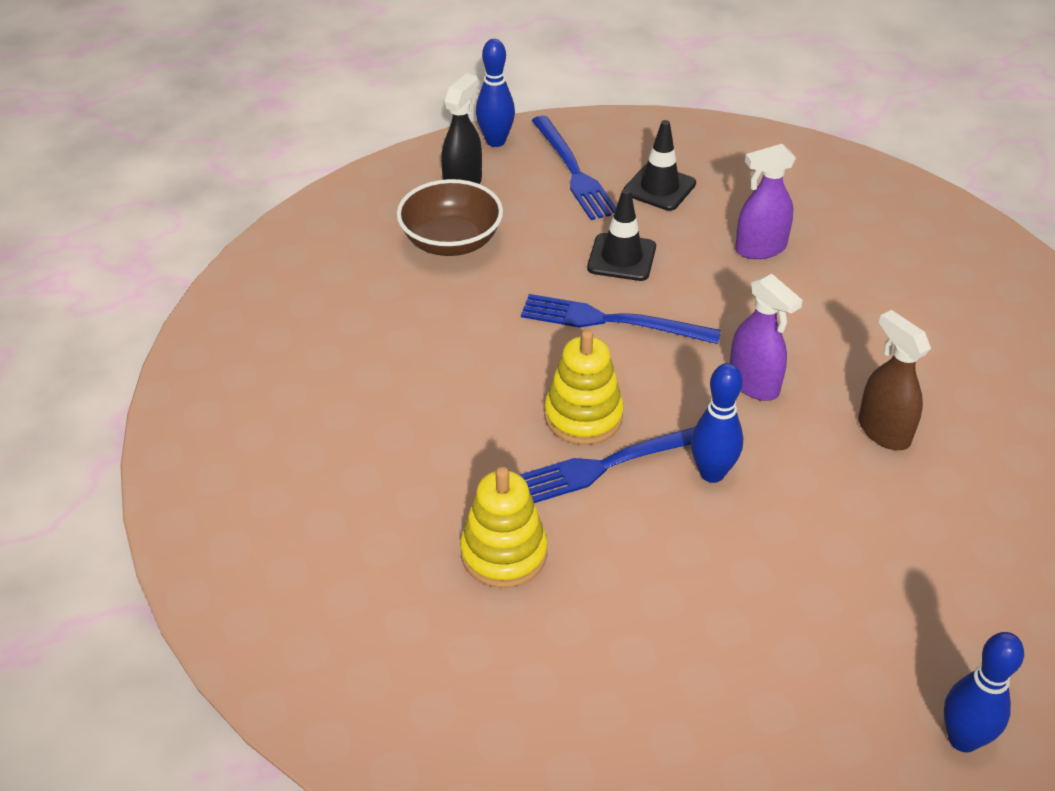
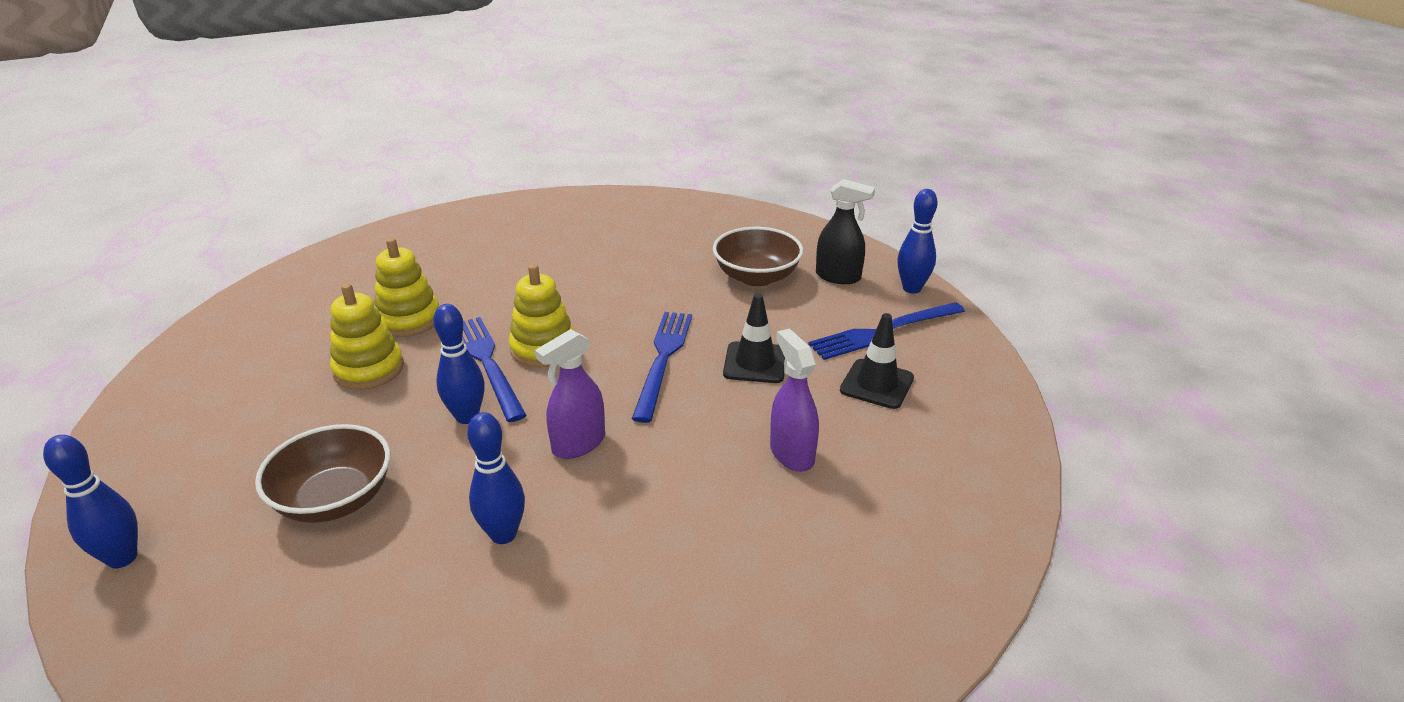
camera: 85 degrees right, 10 degrees down
(617, 578) = (369, 369): none -> yellow stacking toy
(852, 566) = (335, 499): none -> brown bowl
(883, 431) = (503, 534): brown spray bottle -> blue bowling pin

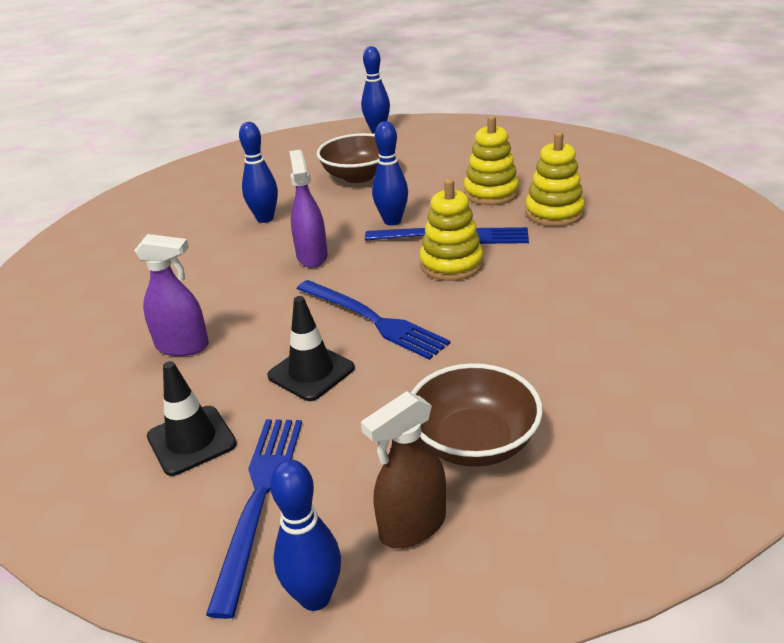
camera: 125 degrees right, 0 degrees up
(838, 277) = (412, 526): black spray bottle -> brown spray bottle

